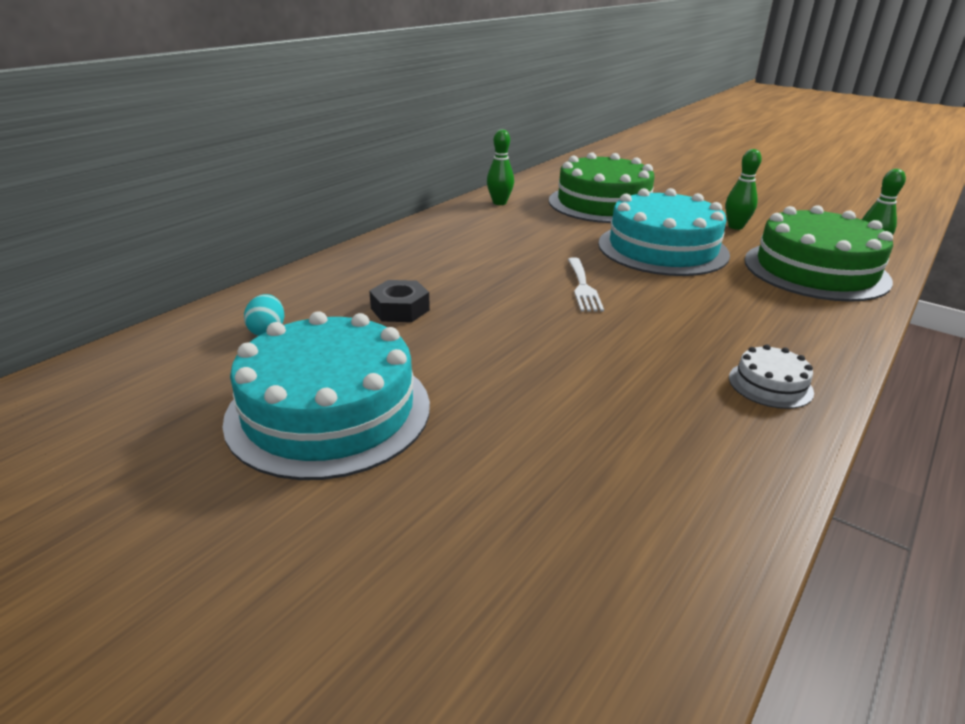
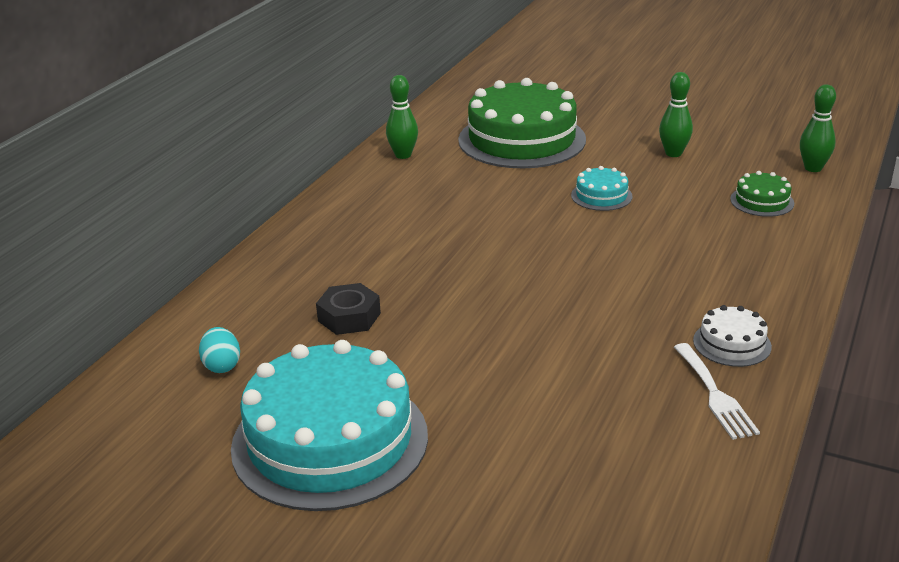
camera: 10 degrees left, 0 degrees up
(583, 287) = (530, 259): white fork -> white fork (715, 395)
(662, 248) = (601, 196): turquoise cake -> turquoise cake, size x0.43
(815, 270) = (762, 201): green cake -> green cake, size x0.43

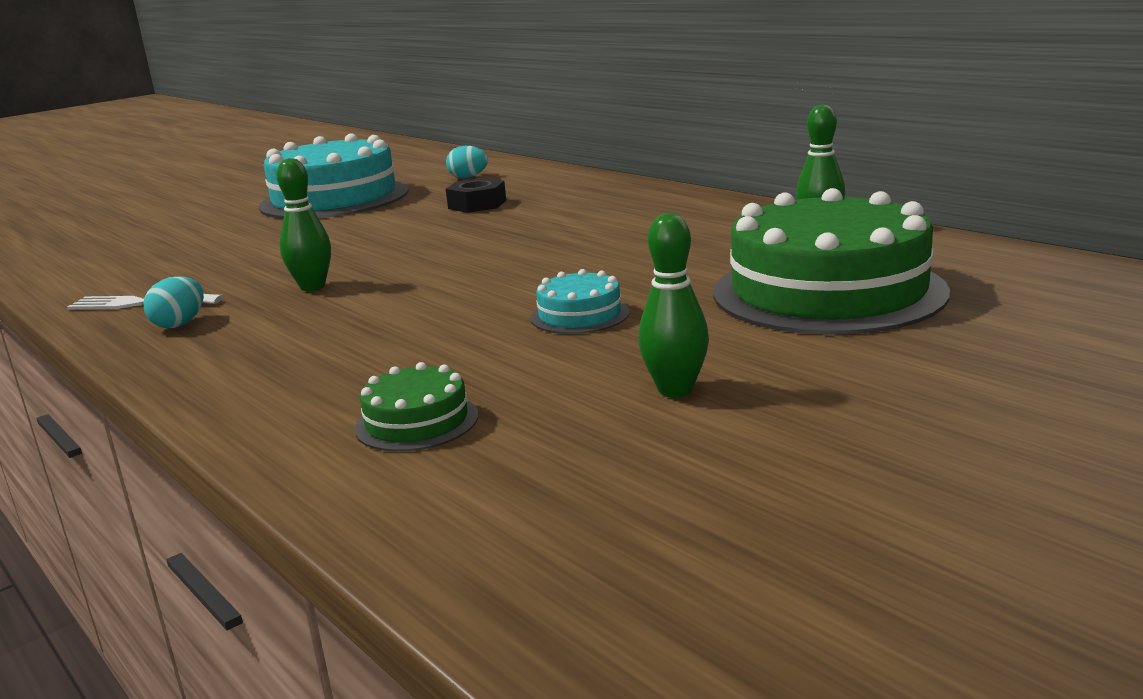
camera: 115 degrees right, 10 degrees down
(732, 343) = (180, 324): white cake -> turquoise egg
(813, 168) = (467, 516): green bowling pin -> green bowling pin (312, 287)

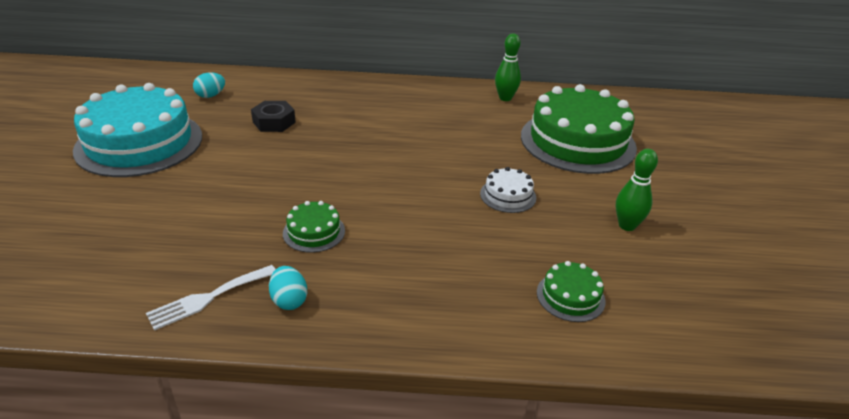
camera: 50 degrees left, 15 degrees up
(312, 287) = (314, 232): green bowling pin -> green cake
(580, 315) = (508, 195): turquoise cake -> white cake

